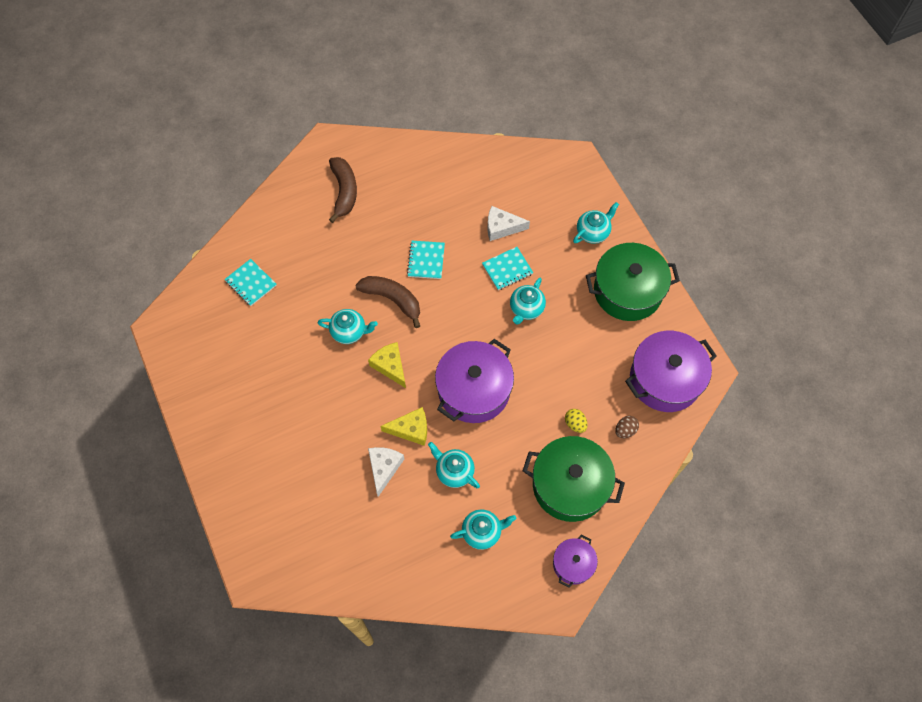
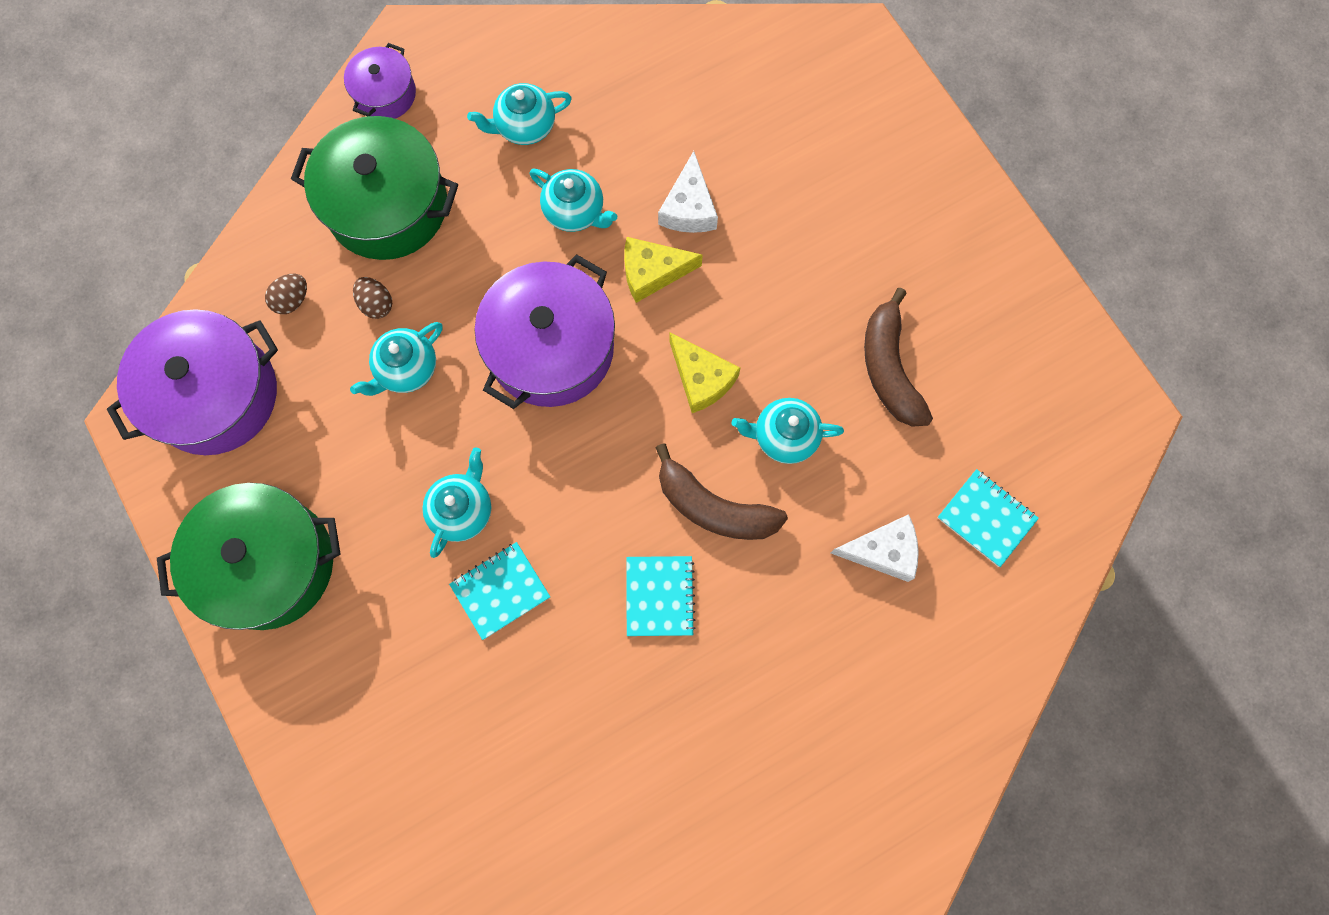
camera: 175 degrees right, 10 degrees up
(344, 191) = (846, 745): brown banana -> brown banana (889, 368)
(502, 227) = (514, 685): white cheese -> white cheese (882, 551)
(575, 424) = (376, 304): yellow egg -> brown egg
(593, 232) = (330, 690): turquoise teapot -> turquoise teapot (406, 369)

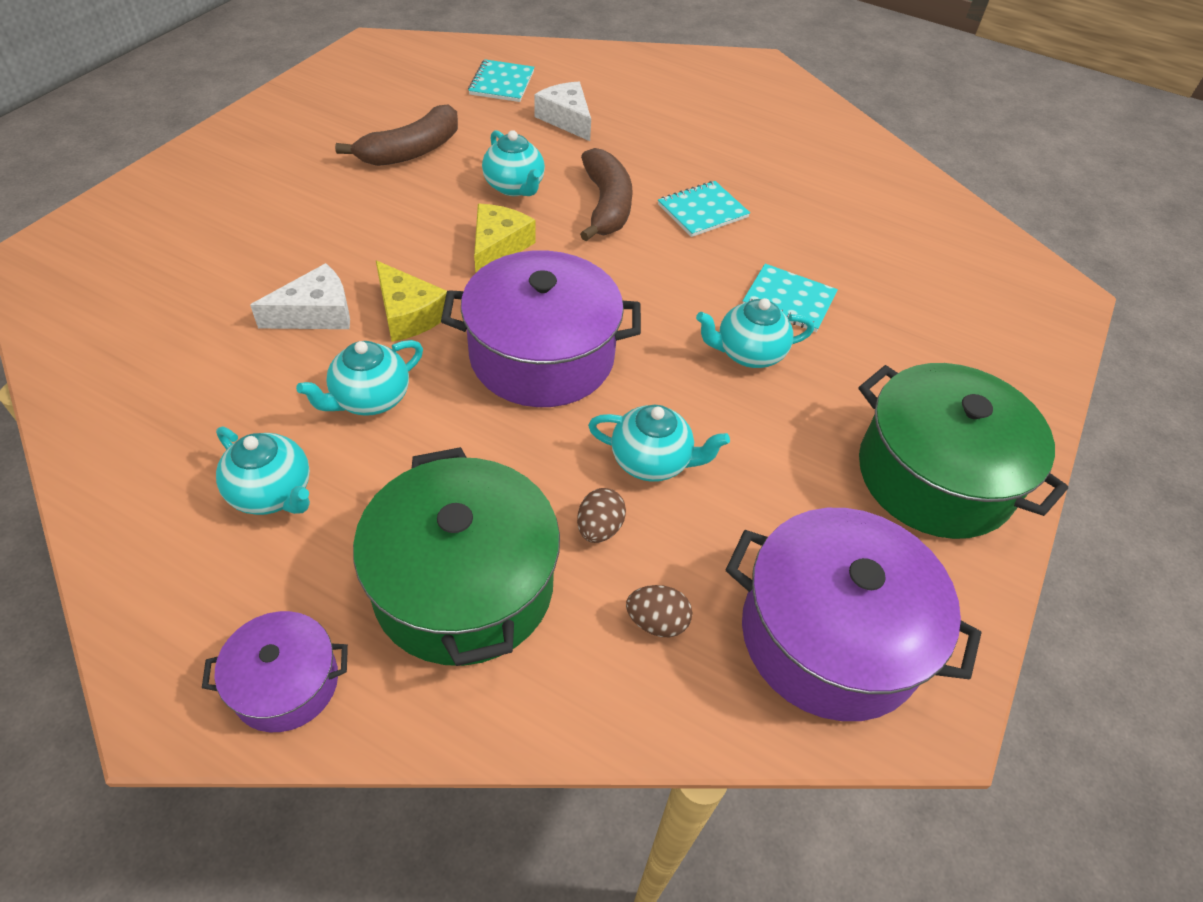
camera: 125 degrees left, 25 degrees down
(575, 211) = (370, 399): turquoise teapot -> turquoise teapot turned 135 degrees counterclockwise

